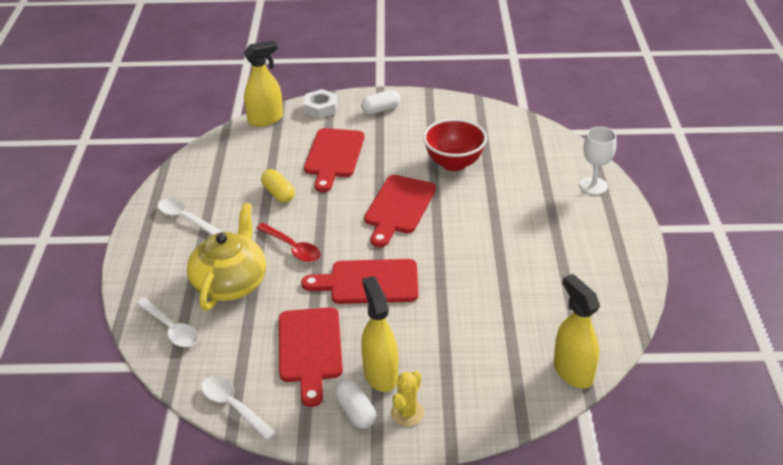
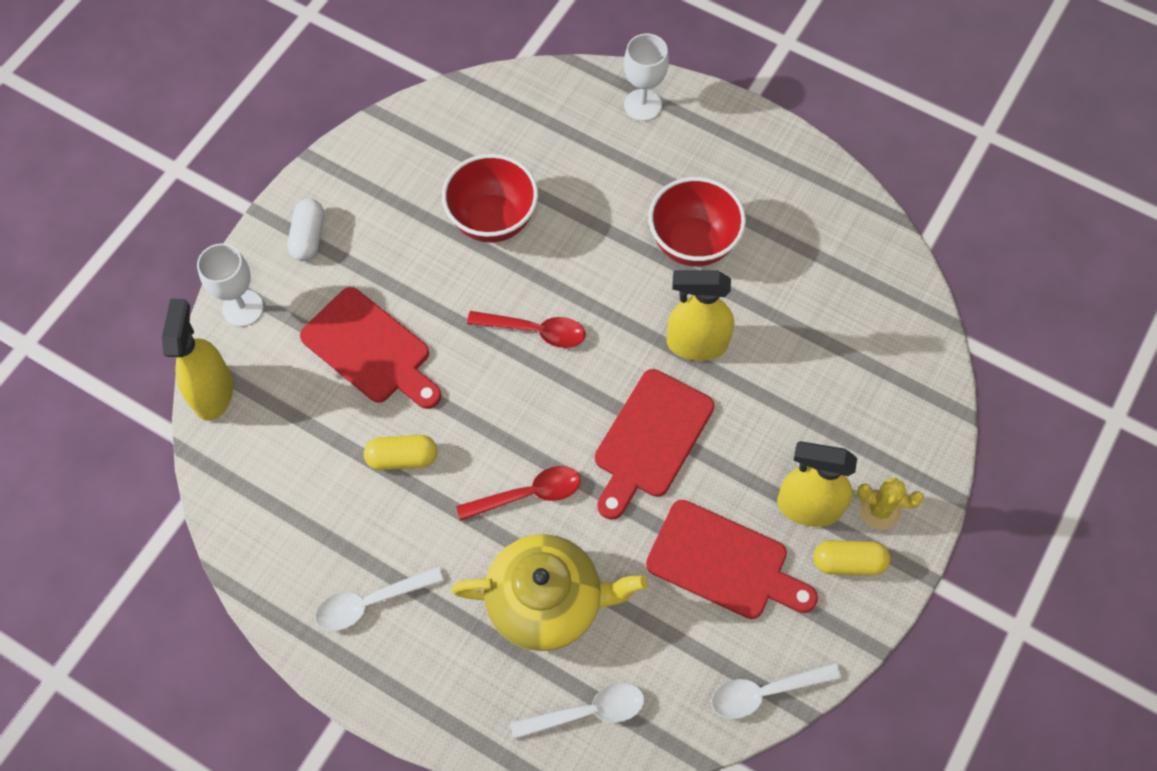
camera: 60 degrees left, 25 degrees up
(230, 283) = (546, 601): yellow teapot -> yellow teapot turned 135 degrees clockwise
(320, 108) = (243, 308): white nut -> white goblet
(355, 411) = (848, 562): white capsule -> yellow capsule
(398, 207) = (535, 331): red cutting board -> red spoon
(407, 413) = (879, 510): yellow cactus -> yellow cactus turned 45 degrees counterclockwise
(520, 245) = (693, 243): none -> red bowl
(572, 372) = (913, 317): yellow spray bottle -> yellow spray bottle (696, 344)

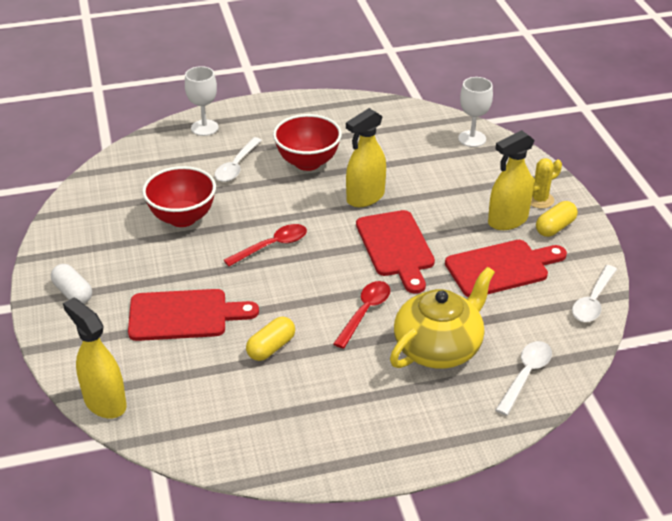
camera: 45 degrees left, 25 degrees down
(243, 308) = (71, 351): white goblet -> white goblet (472, 139)
(371, 602) = (343, 422): white spoon -> white spoon (236, 166)

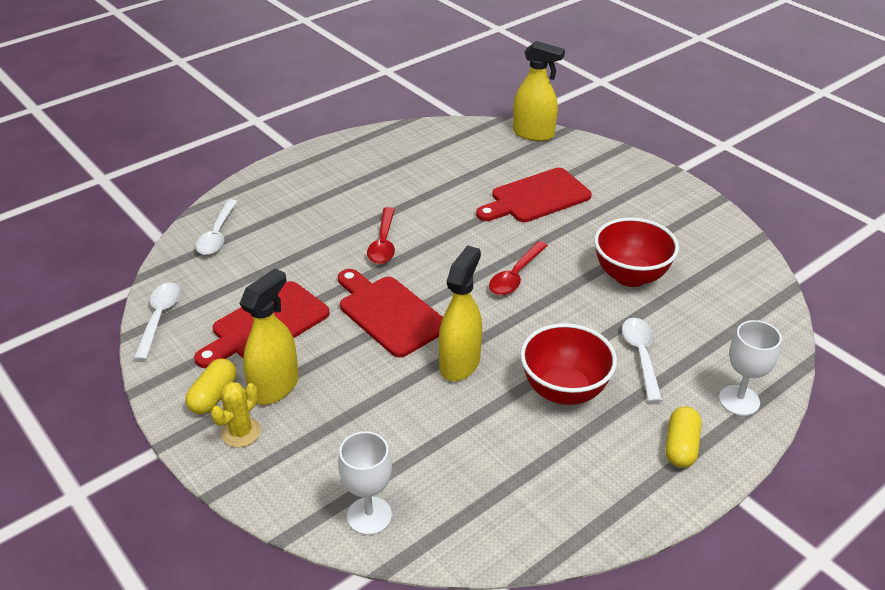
camera: 155 degrees right, 0 degrees up
(73, 293) = (644, 187): white capsule -> none
(271, 347) = (444, 196): yellow capsule -> yellow capsule (680, 446)
(438, 347) = (302, 234): yellow teapot -> none

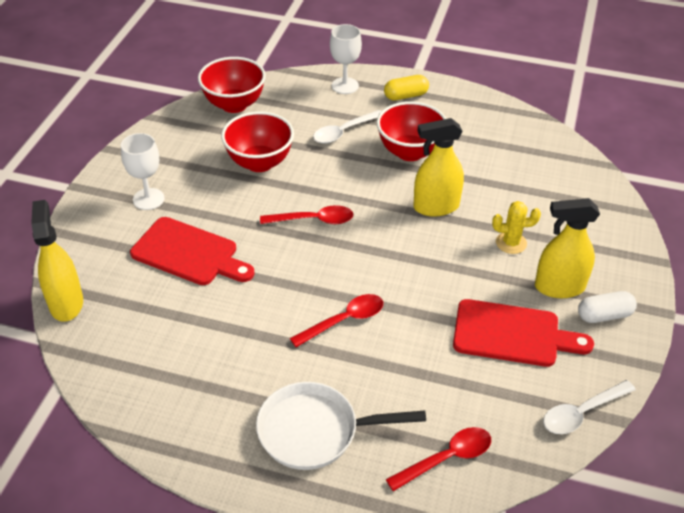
camera: 125 degrees left, 5 degrees up
(213, 396) = (604, 315): yellow capsule -> white capsule
(217, 235) = (446, 458): white spoon -> red spoon
(241, 432) = (611, 279): yellow cactus -> yellow cactus (511, 243)
(307, 192) = (315, 431): none -> white pan
(369, 516) = (590, 187): white goblet -> white goblet (148, 199)
(389, 313) = (425, 268): red cutting board -> none
(750, 296) = (234, 105): none -> red bowl

